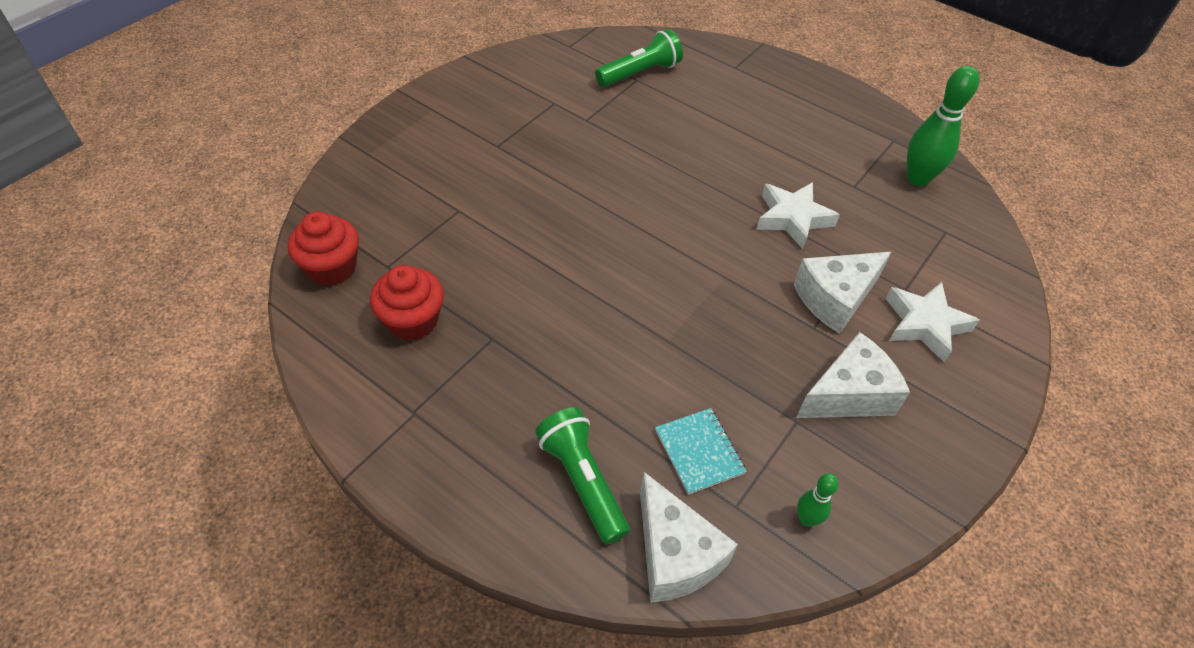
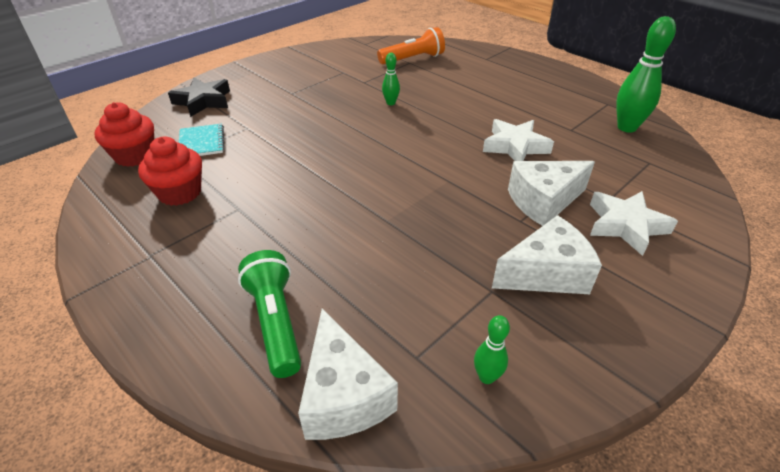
camera: 10 degrees right, 10 degrees down
(384, 168) = (203, 101): none -> black star
(629, 156) = (390, 103): none -> green bowling pin
(640, 73) = (413, 59): green flashlight -> orange flashlight
(699, 452) = (392, 308): turquoise notebook -> turquoise notebook (201, 142)

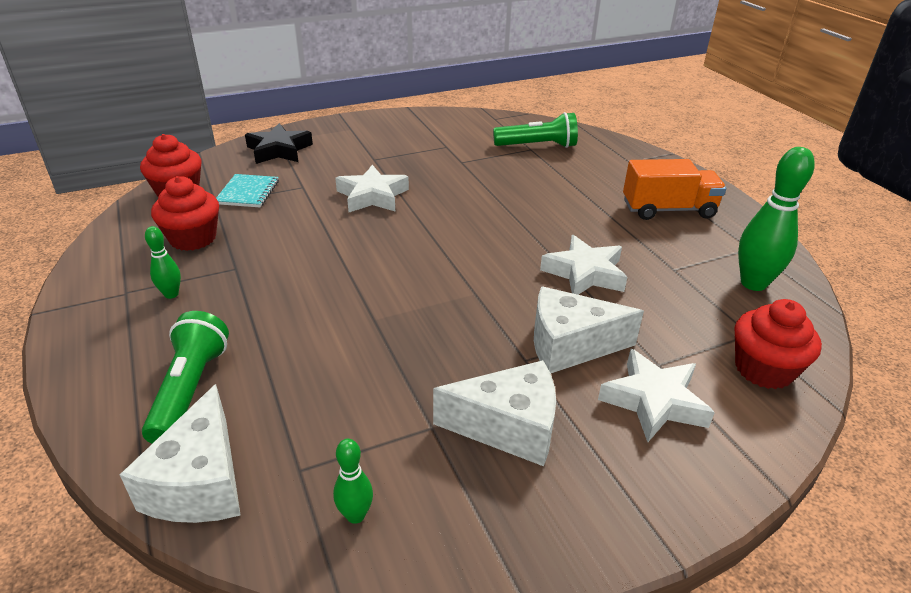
camera: 20 degrees right, 5 degrees down
(313, 123) = (372, 196): none -> white star
(390, 103) = (474, 191): green bowling pin -> green bowling pin (171, 294)
(413, 59) = (537, 146): orange flashlight -> green flashlight
(537, 88) = (668, 209): none -> orange truck
(674, 184) = (763, 369): none -> red cupcake

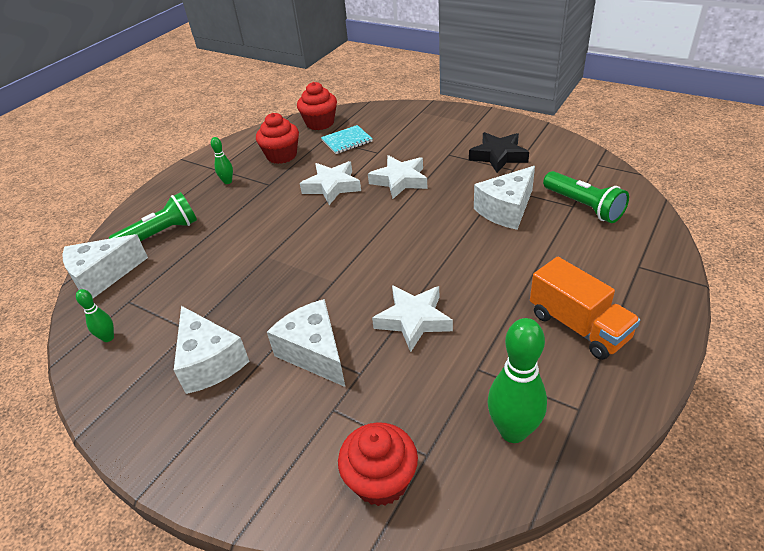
camera: 60 degrees right, 5 degrees up
(279, 150) = (409, 119): black star -> black star (498, 156)
(496, 173) = (506, 210): none -> white cheese
(653, 401) = (286, 423): white star -> white star (332, 186)

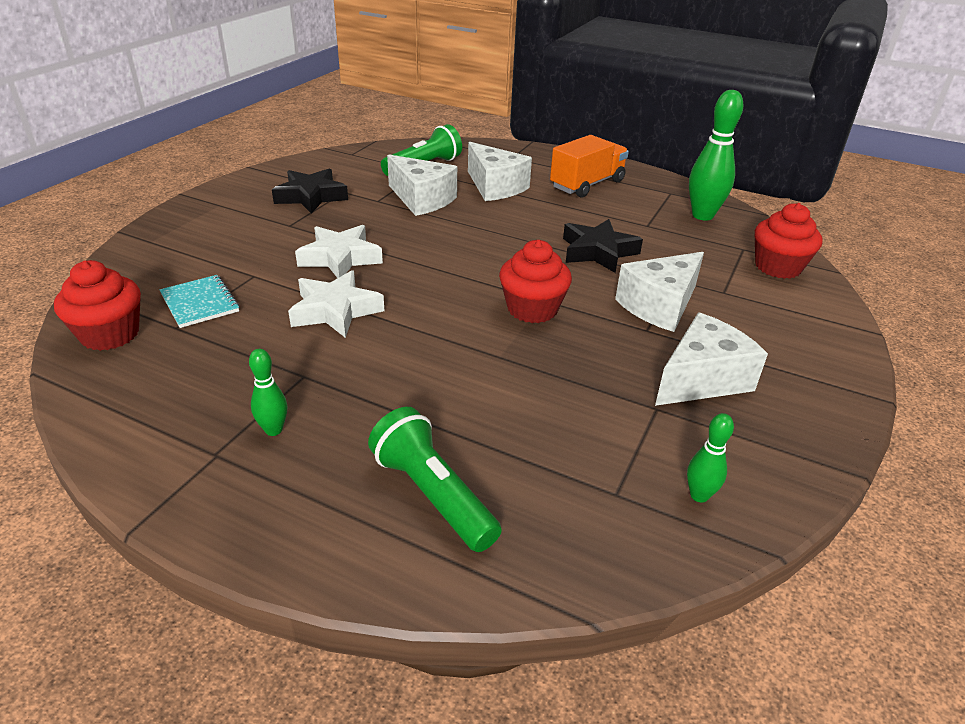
camera: 100 degrees left, 5 degrees down
(103, 276) = (559, 553): white cheese -> white cheese (495, 187)
(282, 155) = (209, 370): red cupcake -> red cupcake (532, 309)
(413, 320) = (598, 252): white star -> black star

